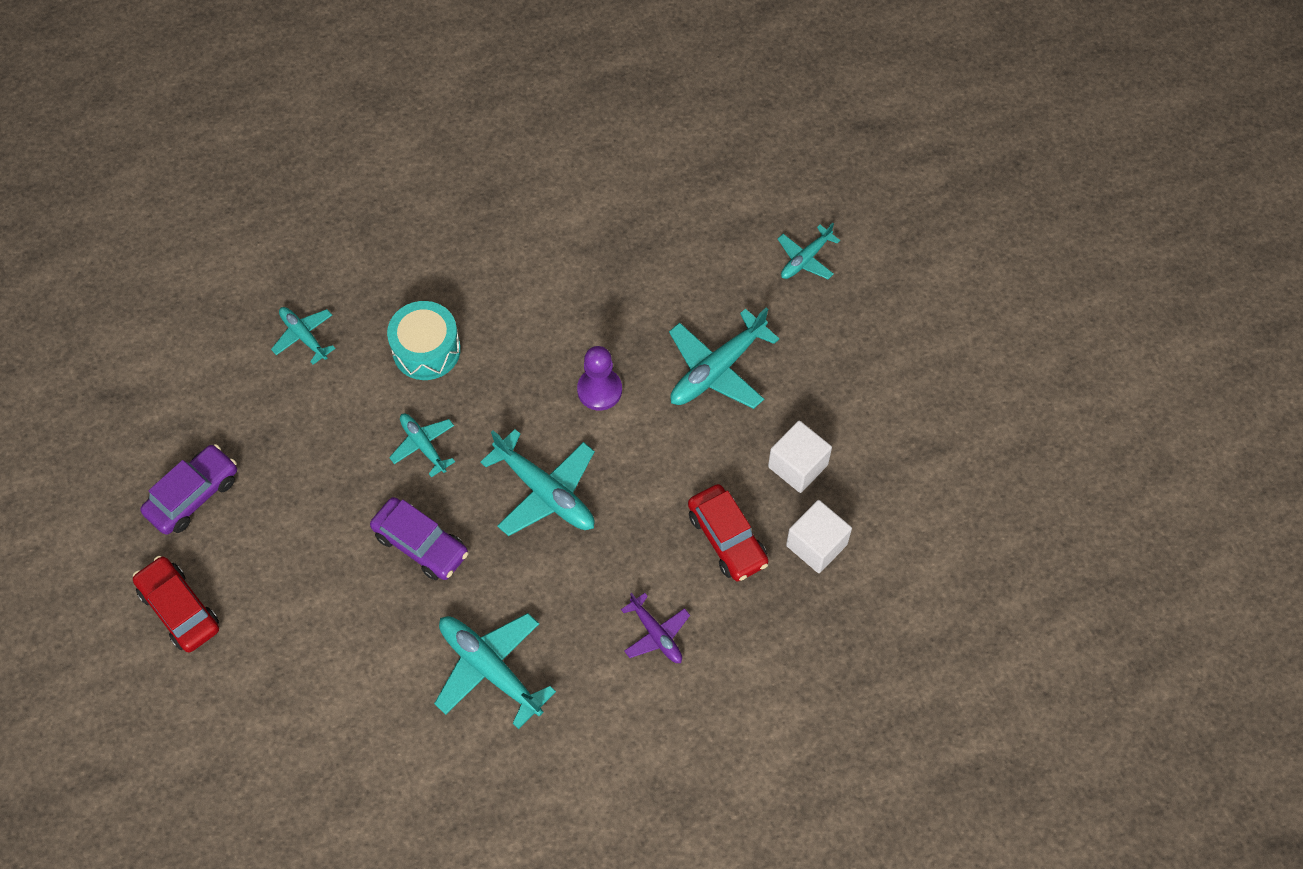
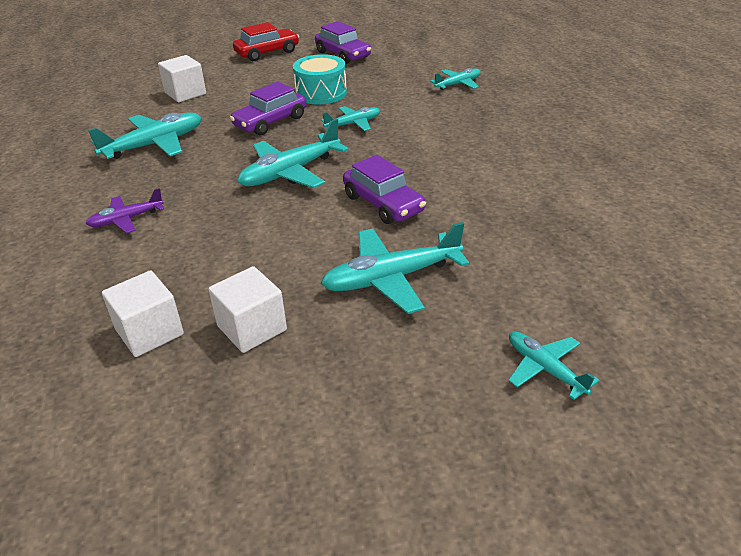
camera: 100 degrees right, 25 degrees down
(334, 684) = (185, 93): none -> white cube
(426, 350) = (440, 126): turquoise drum -> turquoise drum (321, 93)
(599, 390) = (383, 204): purple pawn -> purple car
(717, 369) = (392, 278): turquoise plane -> turquoise plane turned 75 degrees counterclockwise
(727, 538) = (193, 268): red car -> none

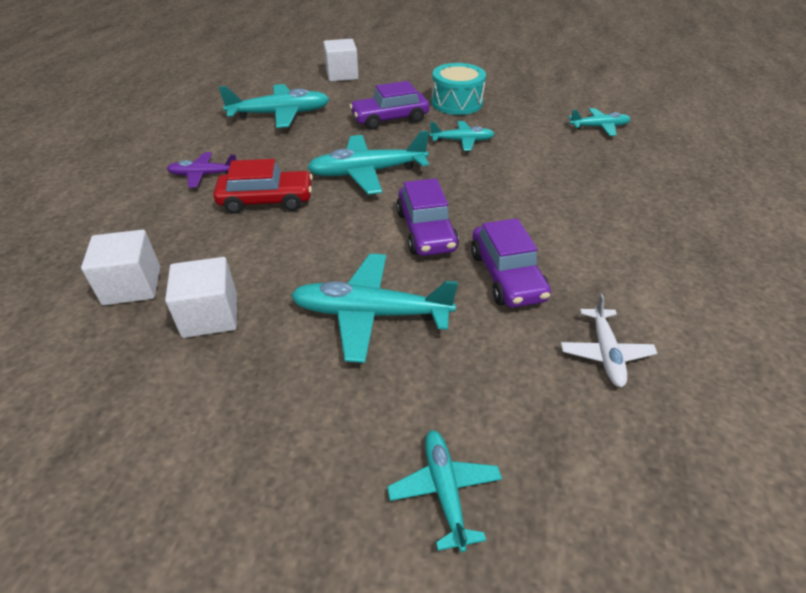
camera: 25 degrees right, 5 degrees up
(267, 52) = (439, 53): red car -> red car (266, 200)
(343, 54) = (506, 70): purple car -> purple car (506, 276)
(583, 244) = (605, 352): none -> white plane

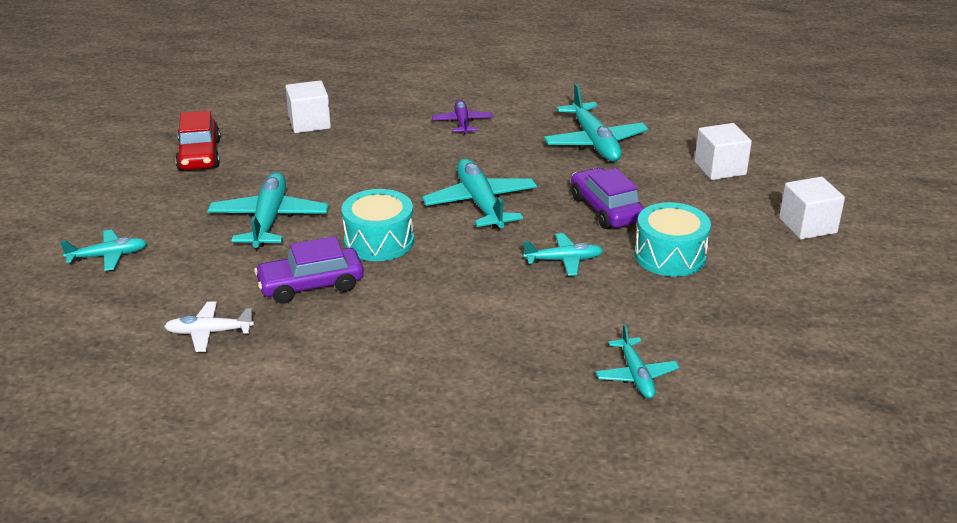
camera: 85 degrees right, 10 degrees down
(210, 315) = (275, 156): white cube -> white cube (807, 226)
(266, 200) = (423, 157): red car -> red car (199, 155)
(426, 231) = (379, 241): purple car -> turquoise drum
(462, 141) = (564, 260): turquoise plane -> turquoise plane turned 90 degrees counterclockwise

